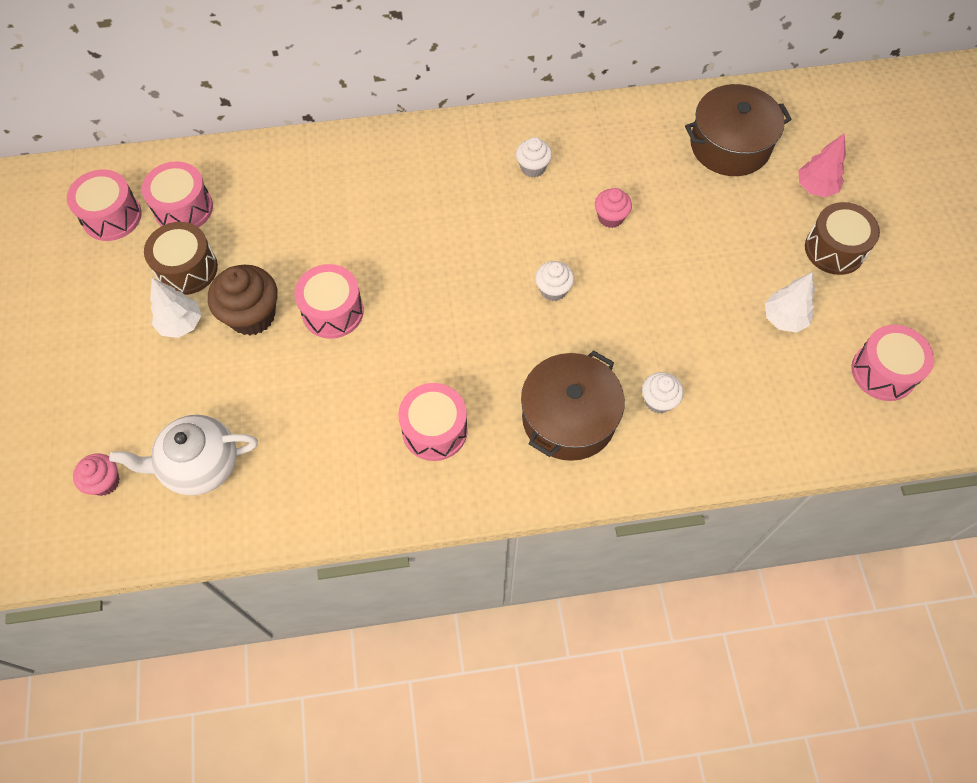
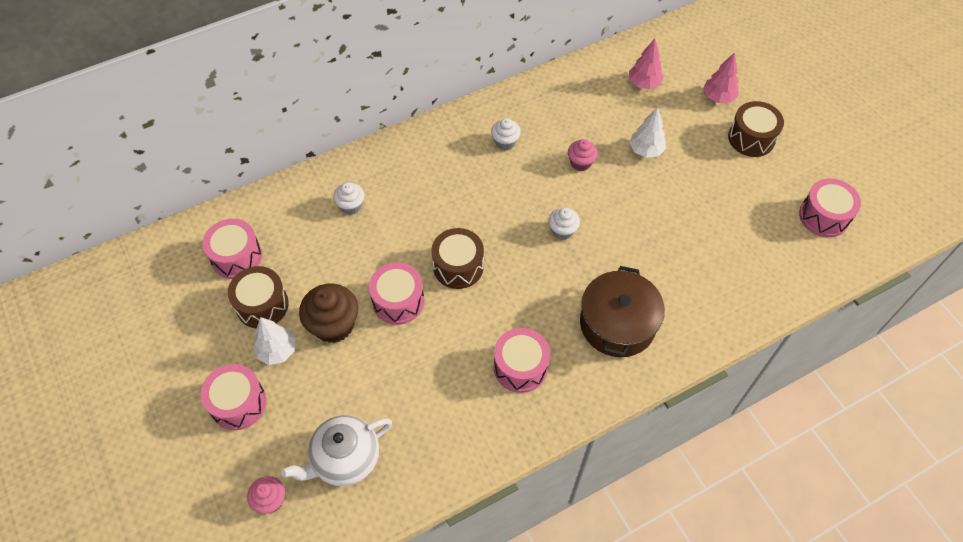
camera: 20 degrees left, 5 degrees down
(112, 216) = (177, 282): pink drum -> pink drum (238, 403)
(415, 293) = (458, 266): none -> brown drum
(658, 401) = (677, 289): white cupcake -> white cupcake (351, 206)
(730, 145) = (644, 83): brown pot -> pink tree
(784, 319) = (739, 200): white tree -> white tree (646, 150)

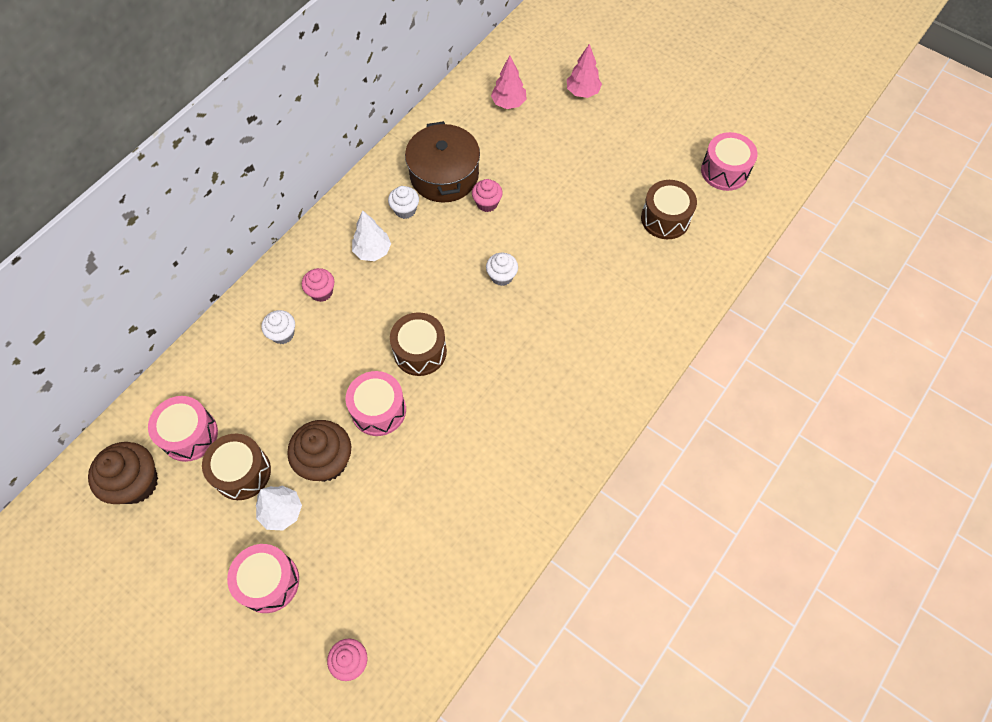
camera: 25 degrees left, 5 degrees up
(177, 278) = (136, 483): none -> brown cupcake
(345, 459) = (404, 587): white teapot -> none
(400, 184) = (321, 292): none -> pink cupcake
(520, 367) = (526, 424): pink drum -> none
(617, 323) = (594, 344): brown pot -> brown pot (444, 175)
(646, 150) = (541, 168): white tree -> white tree (372, 251)
(751, 138) = (630, 121): brown drum -> brown drum (665, 218)

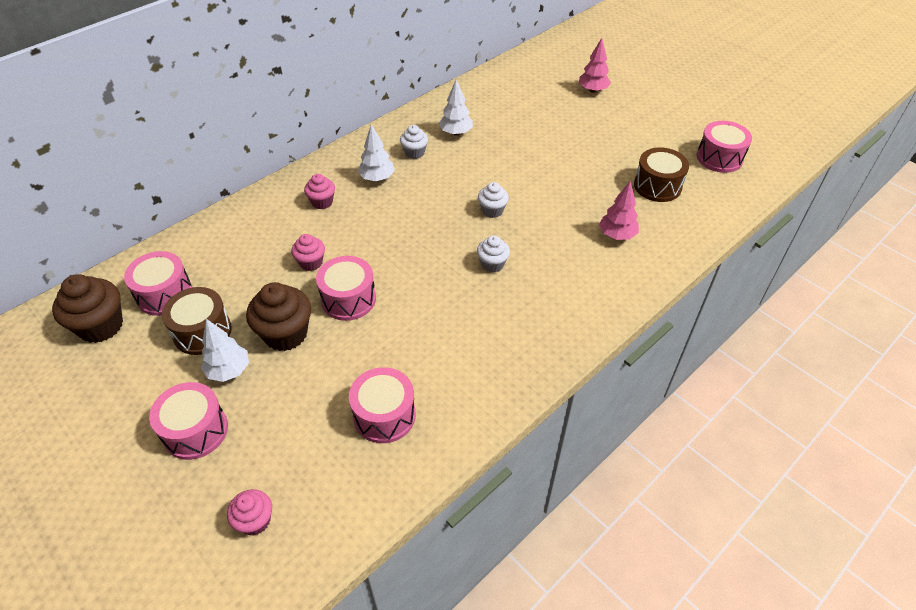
camera: 10 degrees right, 15 degrees down
(283, 334) = (277, 228): white cupcake -> white cupcake (492, 264)
(420, 351) = (401, 258): brown drum -> none
(443, 534) = (384, 415): none -> pink drum
(444, 175) = (456, 133): brown pot -> white tree
(487, 203) = (490, 156): pink cupcake -> pink cupcake (311, 263)
(508, 103) = (525, 91): pink tree -> pink tree (617, 235)

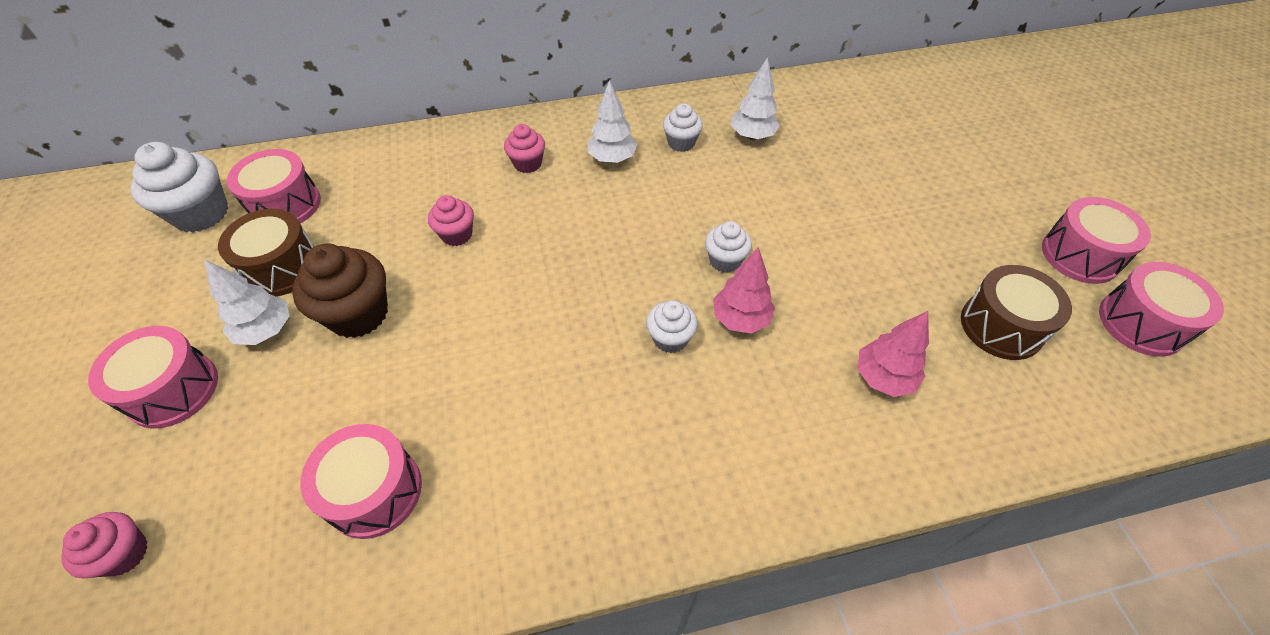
camera: 30 degrees right, 5 degrees up
(101, 326) = (201, 214): brown cupcake -> white cupcake
(348, 299) = (460, 302): pink drum -> pink drum (1080, 255)
(592, 90) = (987, 143): pink tree -> pink tree (740, 319)

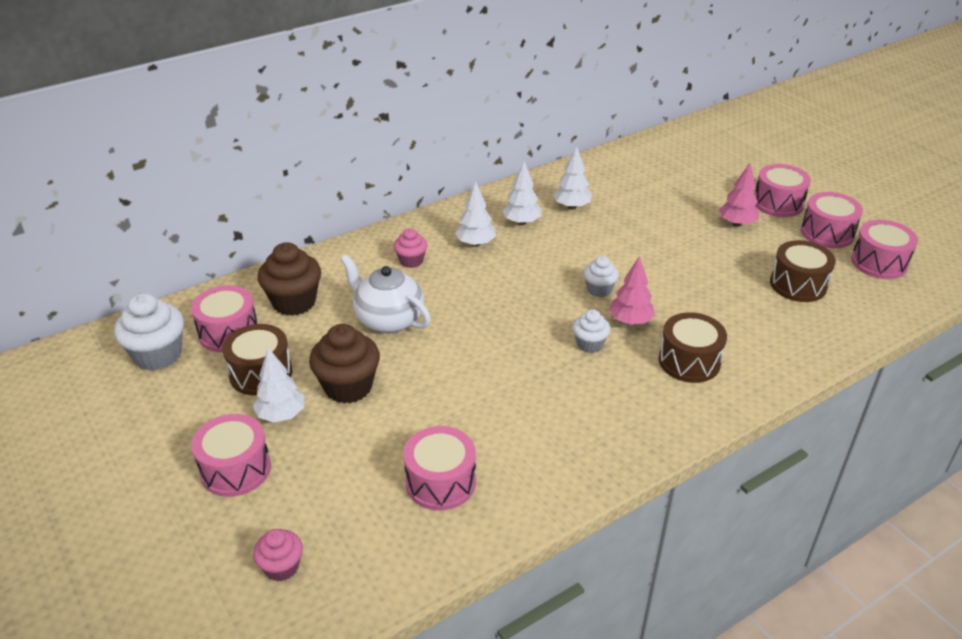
camera: 20 degrees left, 15 degrees down
(374, 184) = (294, 302): none -> brown cupcake
(457, 235) = (388, 319): pink cupcake -> white teapot
(681, 143) = (521, 222): white cupcake -> white tree
(788, 406) = (689, 361): none -> brown drum
(883, 377) = (740, 331): pink tree -> pink tree (736, 223)
(1027, 193) = (778, 203): none -> pink drum

